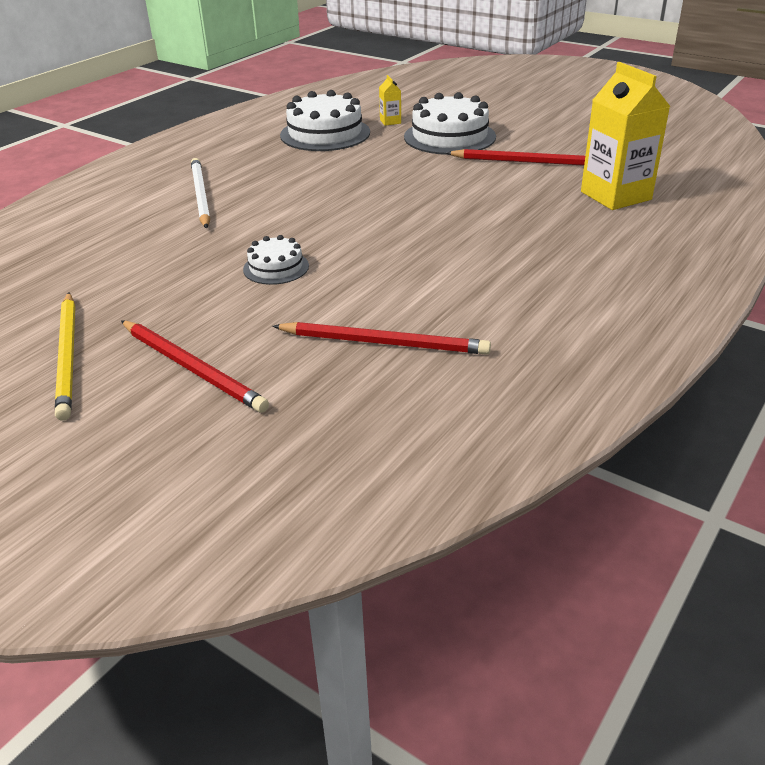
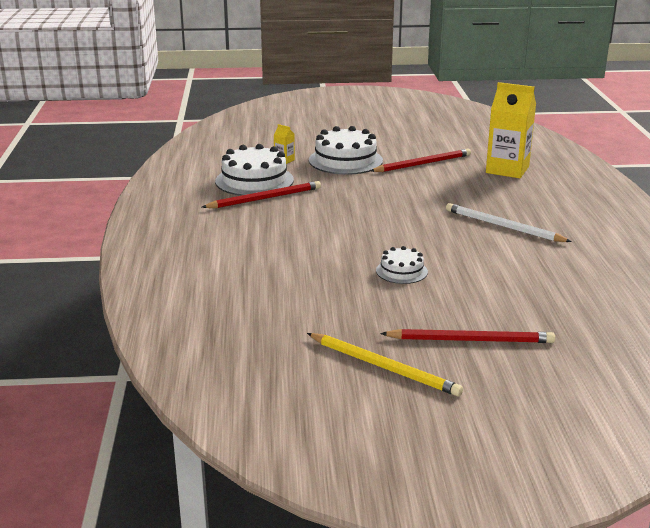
camera: 40 degrees left, 10 degrees down
(200, 195) = (252, 247): white pencil -> white pencil (503, 226)
(384, 343) = (541, 286): red pencil -> red pencil (265, 198)

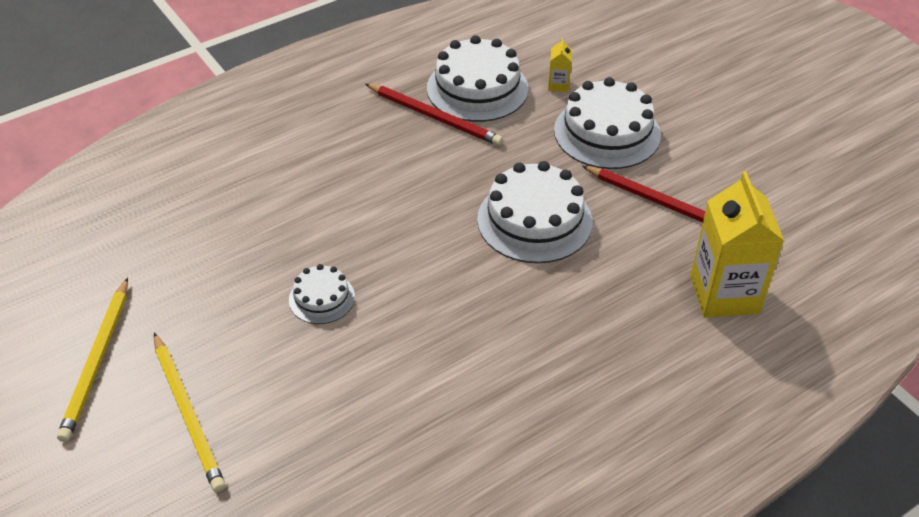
camera: 60 degrees right, 20 degrees up
(399, 196) = (534, 220): none -> white cake
(471, 340) = (188, 414): red pencil -> yellow pencil
(503, 226) = (518, 349): white pencil -> none

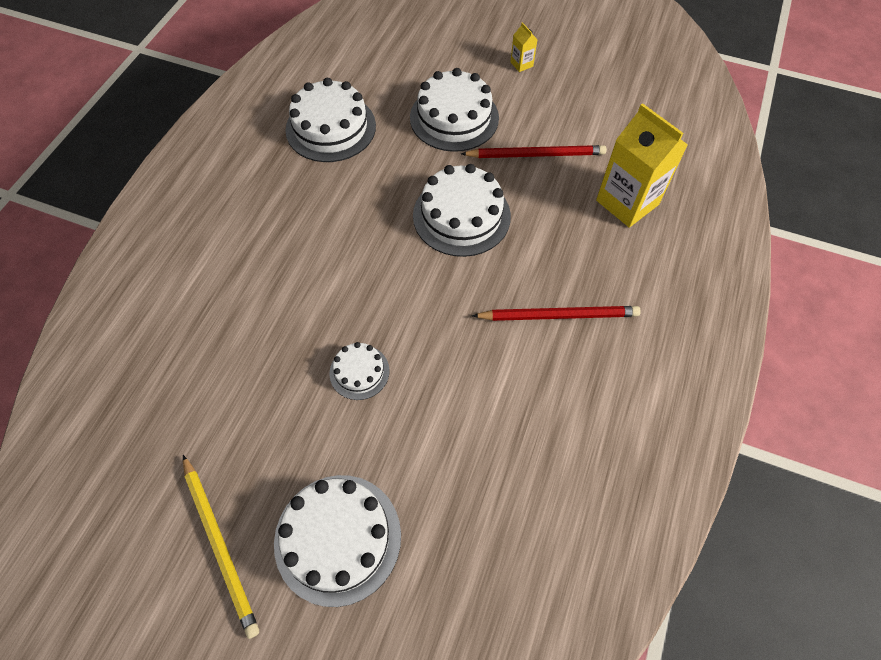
camera: 35 degrees left, 15 degrees up
(188, 414) = (338, 538): yellow pencil -> white cake
(434, 117) = (318, 169): red pencil -> red pencil (559, 315)
(558, 85) = (388, 95): yellow carton -> yellow carton (521, 64)

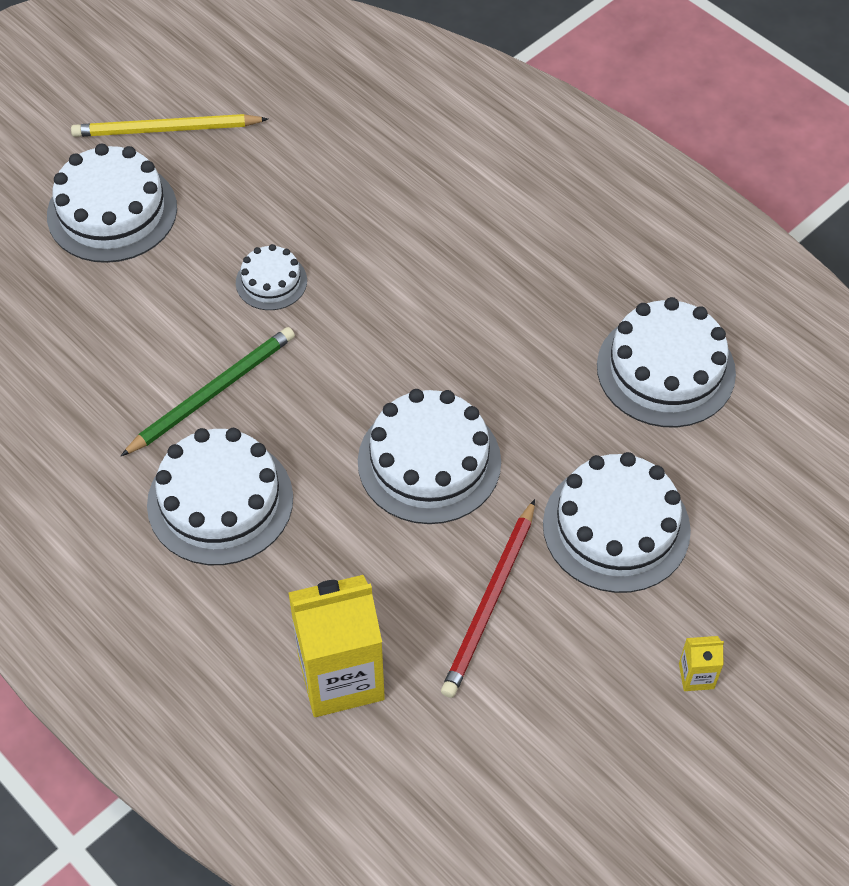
camera: 115 degrees right, 5 degrees down
(478, 362) = (213, 392): none -> green pencil
(559, 315) = (220, 501): red pencil -> white cake

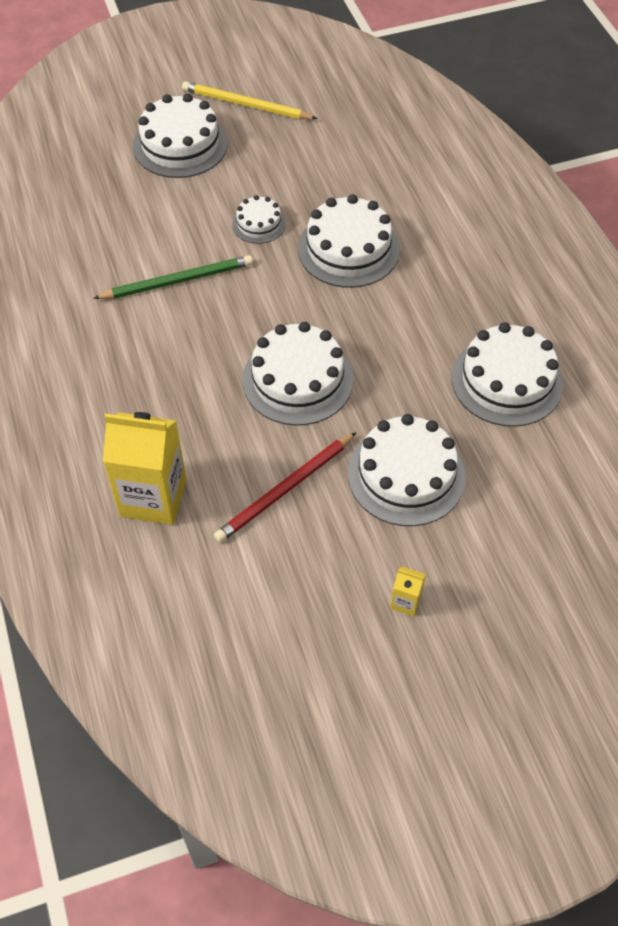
camera: 25 degrees right, 0 degrees up
(220, 501) = (141, 352): white cake -> white cake (348, 249)

